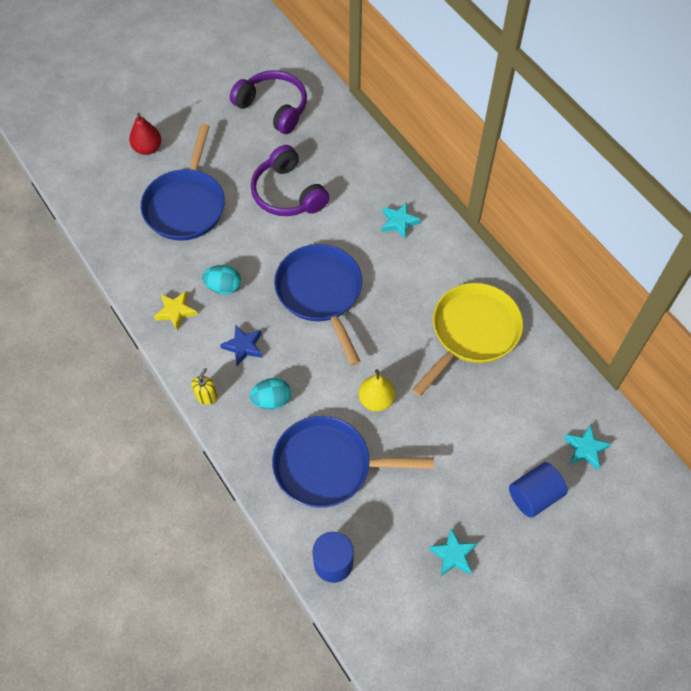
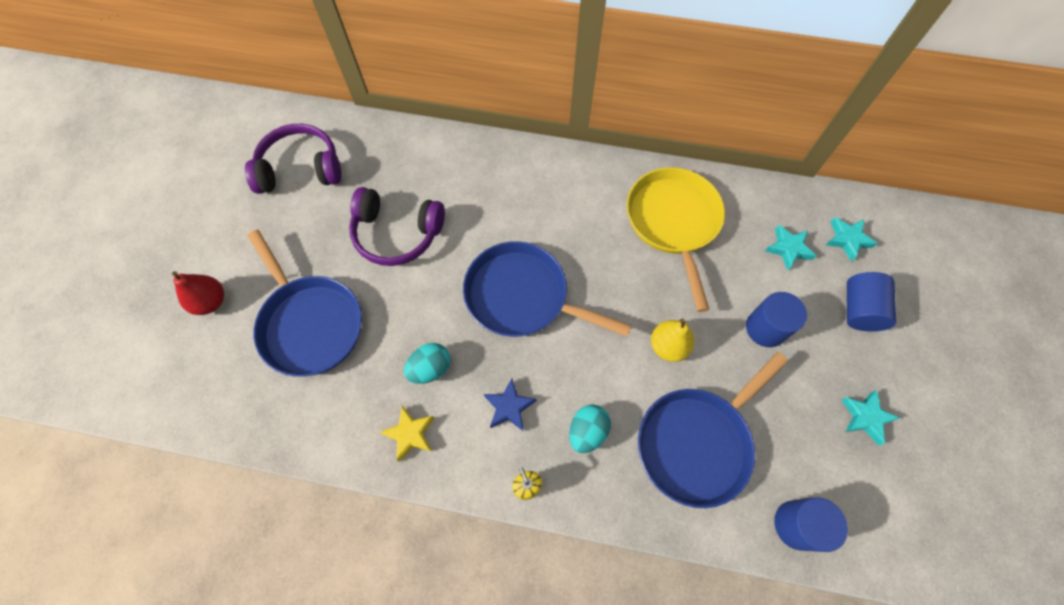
camera: 45 degrees left, 5 degrees up
(399, 222) = (519, 181): turquoise star -> turquoise star (788, 249)
(453, 447) = (765, 328): none -> blue cylinder

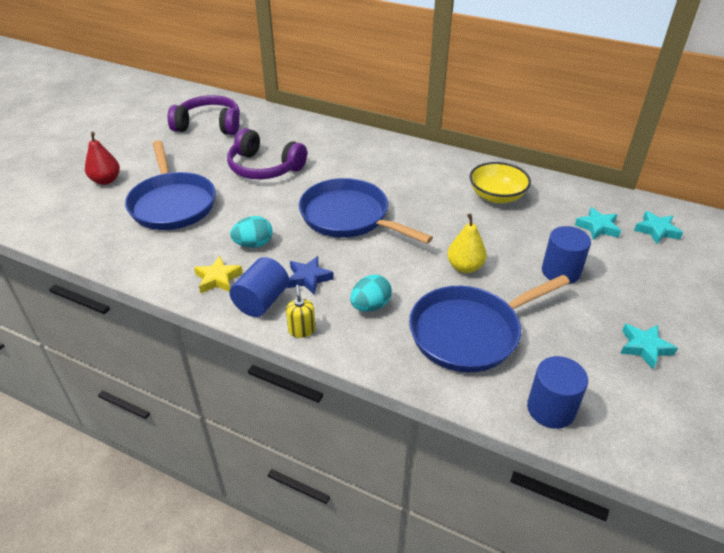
camera: 15 degrees right, 25 degrees down
(673, 222) = (496, 196): yellow pan -> yellow bowl
(859, 309) = (656, 275): blue cylinder -> blue cylinder (261, 301)

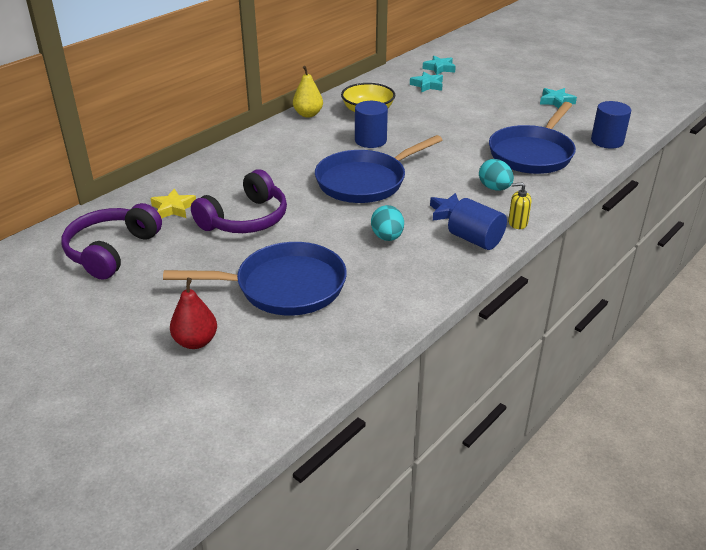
camera: 75 degrees left, 5 degrees down
(218, 279) = (435, 262): yellow star -> yellow star (173, 208)
(465, 267) = (457, 142): yellow pear -> yellow pear (308, 114)
(470, 332) = (532, 153): blue pan -> blue pan turned 45 degrees clockwise
(560, 272) = (474, 109): blue cylinder -> blue cylinder (370, 140)

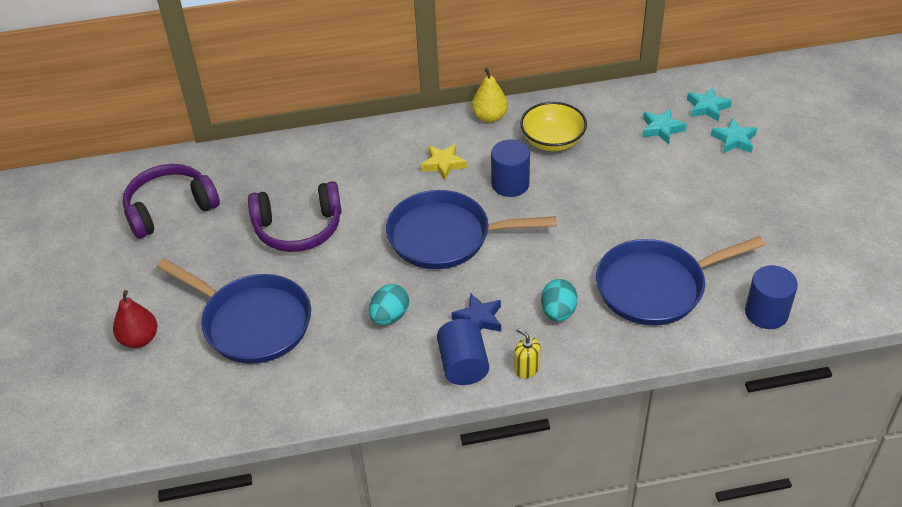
camera: 40 degrees right, 10 degrees up
(173, 208) = (257, 184): yellow star -> yellow star (443, 164)
(556, 101) = (784, 223): turquoise star -> turquoise star (734, 140)

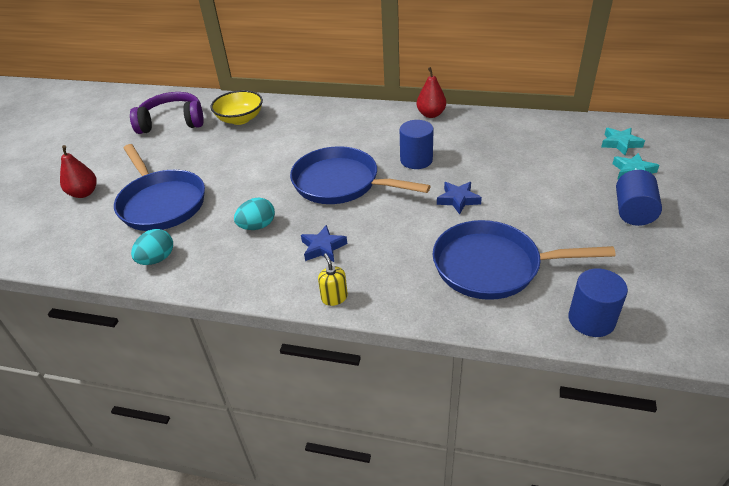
camera: 25 degrees right, 5 degrees down
(298, 228) = (241, 152): purple headphones -> none
(443, 164) = (374, 136): yellow star -> none
(463, 365) = (285, 278): blue cylinder -> blue cylinder (633, 212)
(489, 117) = (431, 114): yellow pear -> red pear
(552, 141) = (470, 139): yellow bowl -> yellow bowl (240, 119)
(558, 312) = (392, 261): turquoise egg -> turquoise egg (157, 259)
(583, 222) = (458, 200): none -> blue star
(661, 129) = (569, 150): turquoise star -> none

